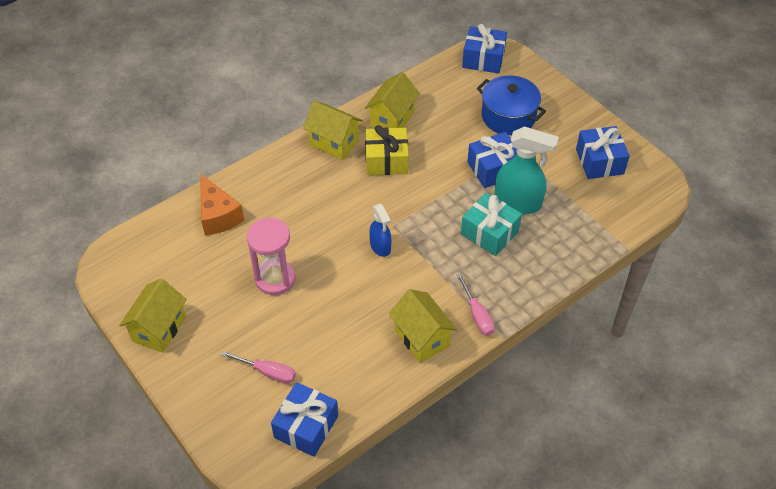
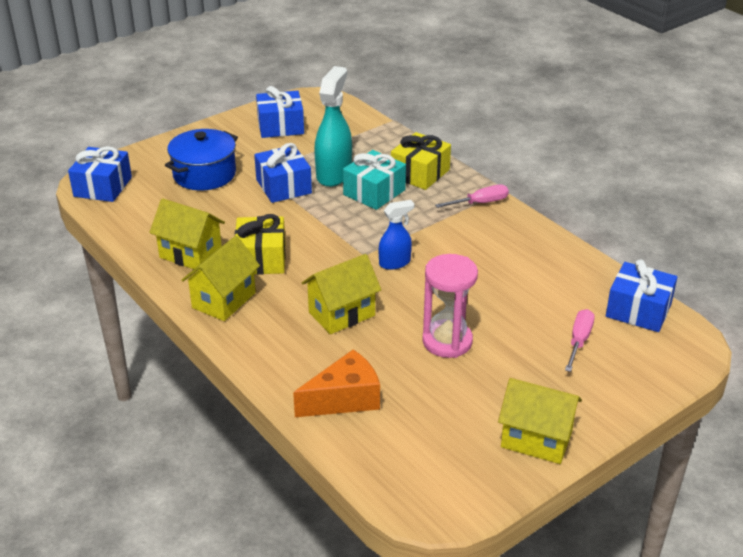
camera: 90 degrees left, 15 degrees down
(421, 338) = (513, 236): yellow house -> yellow house (342, 314)
(526, 268) = (420, 173): none -> yellow gift

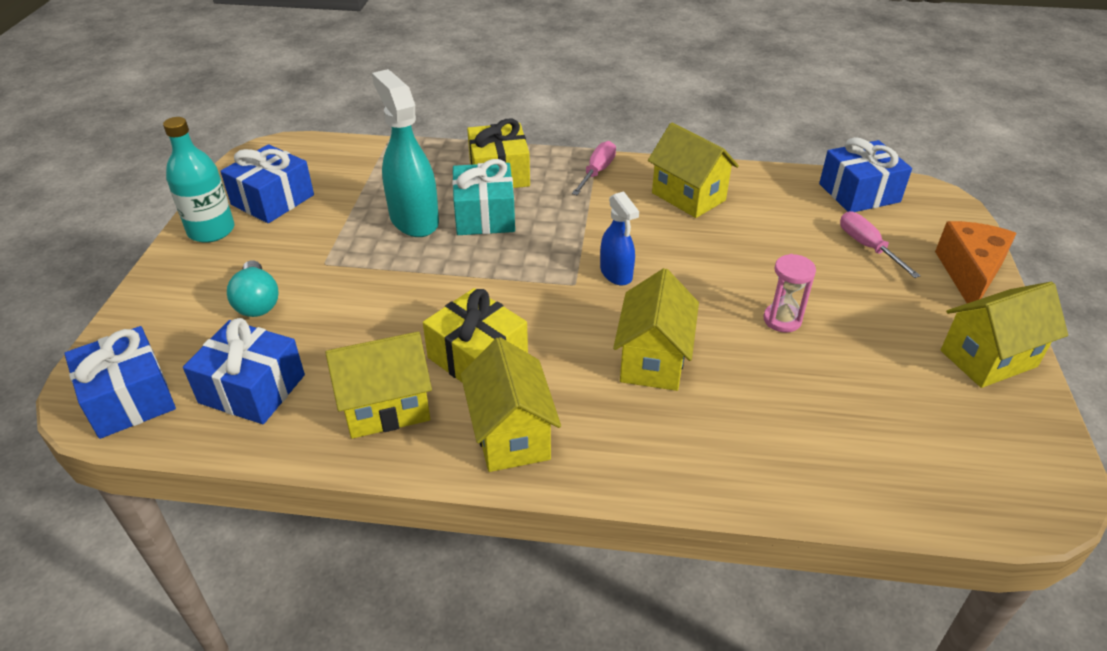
camera: 45 degrees left, 5 degrees up
(204, 174) = (257, 302): blue pot -> turquoise light bulb
(231, 127) = (211, 230): none -> turquoise bottle
(283, 186) = (378, 262): blue gift -> blue gift (252, 389)
(344, 399) = (799, 449): orange cheese -> orange cheese (969, 273)
(395, 263) = (616, 274): blue spray bottle -> blue spray bottle turned 135 degrees clockwise
(447, 341) = (782, 320): pink hourglass -> pink hourglass, size x0.59
(513, 247) = (688, 196): none -> yellow house

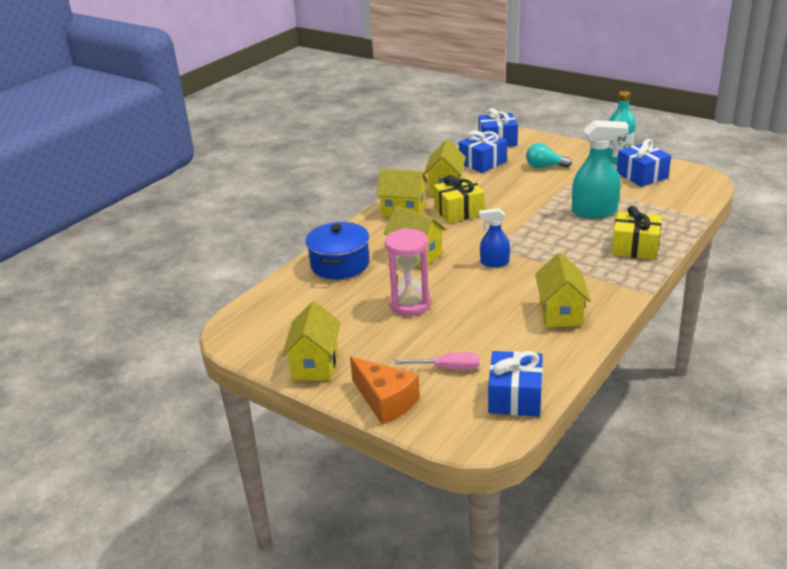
camera: 120 degrees right, 10 degrees down
(484, 215) = (585, 234): turquoise gift -> none
(597, 172) = (616, 284): pink screwdriver -> none
(688, 196) = (560, 313): yellow house -> yellow house turned 75 degrees counterclockwise
(750, 446) = (340, 264): none -> blue pot
(782, 320) = (410, 304): pink hourglass -> pink hourglass, size x1.68

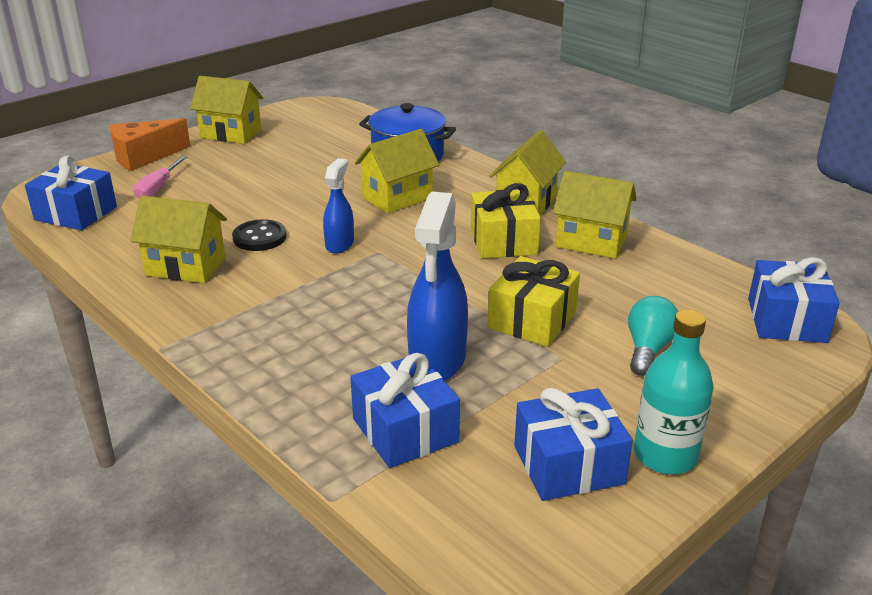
camera: 100 degrees right, 0 degrees up
(410, 304) = (290, 183): pink hourglass -> none
(482, 162) = (682, 288): blue gift -> blue gift (405, 430)
(503, 295) = (259, 237): none -> black button
(594, 212) = (437, 360): turquoise spray bottle -> blue spray bottle
(635, 247) = (293, 370): yellow gift -> yellow gift (532, 320)

